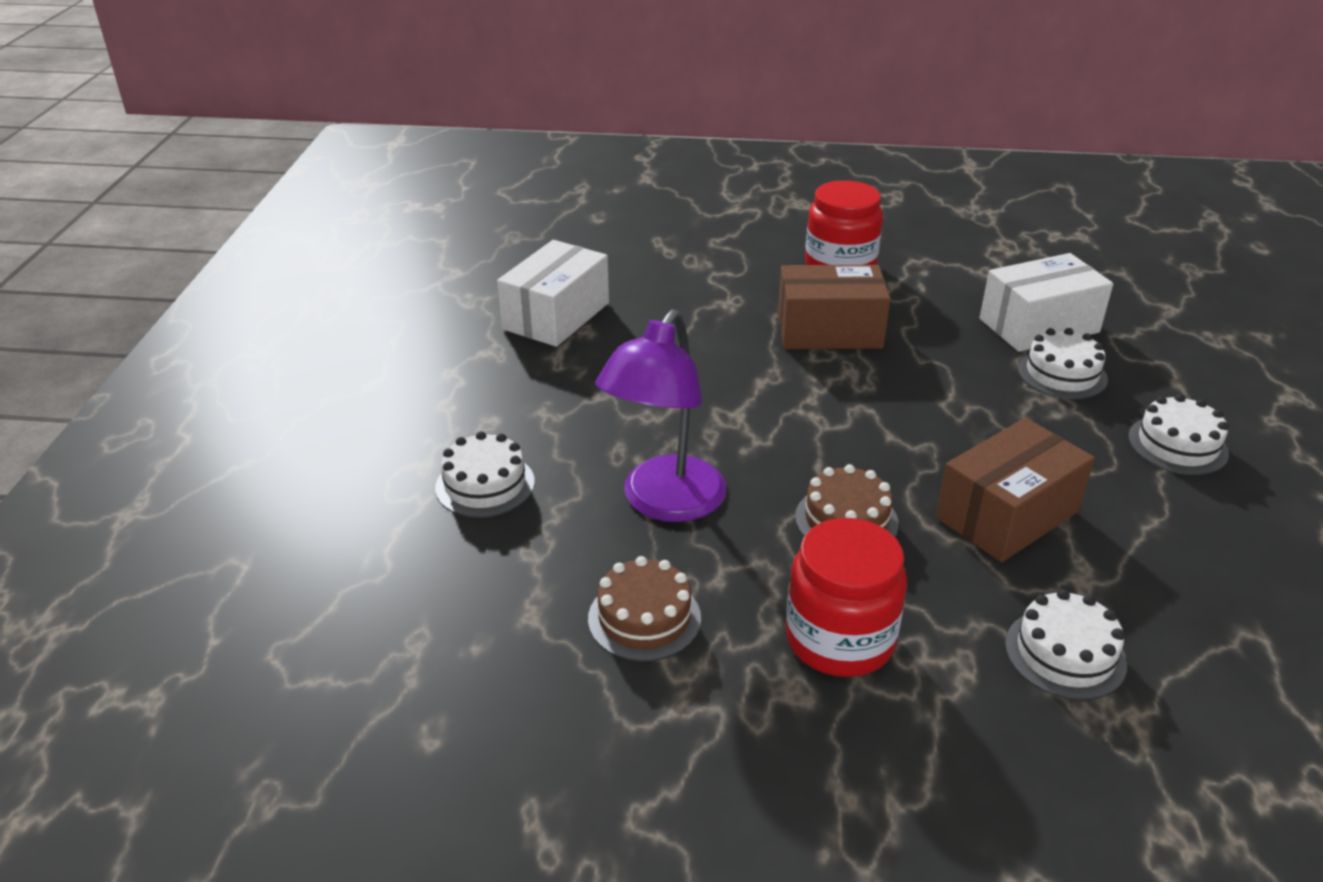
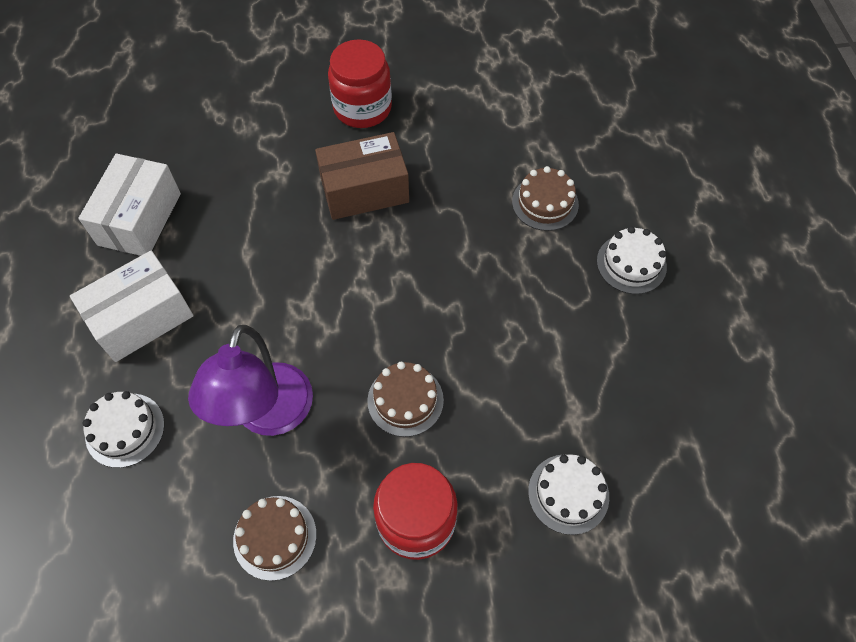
camera: 15 degrees left, 25 degrees up
(1007, 515) = (518, 366): brown box -> none
(1038, 325) = (523, 150): white box -> white box (141, 318)
(1062, 374) = (545, 203): white cake -> brown cake

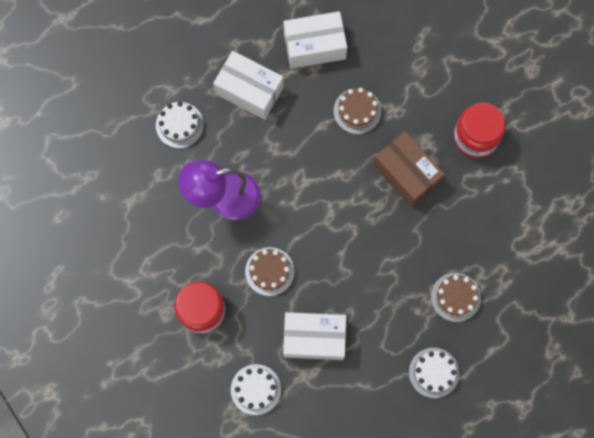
camera: 65 degrees right, 15 degrees up
(275, 537) = (159, 239): brown cake -> brown cake (357, 111)
(526, 383) = (314, 338): none -> white box

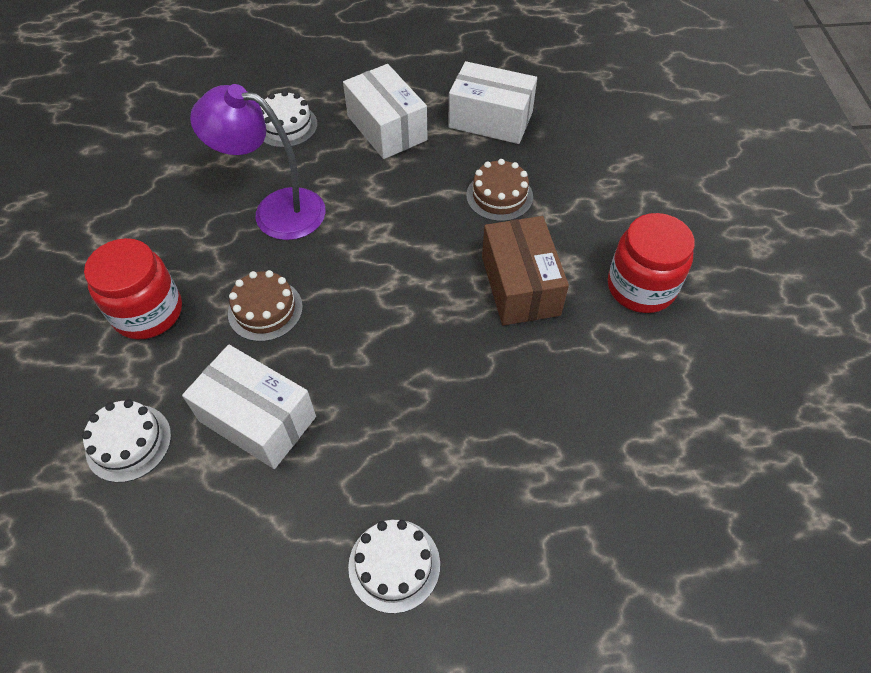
camera: 30 degrees right, 20 degrees down
(455, 297) = (496, 471): brown cake -> none

